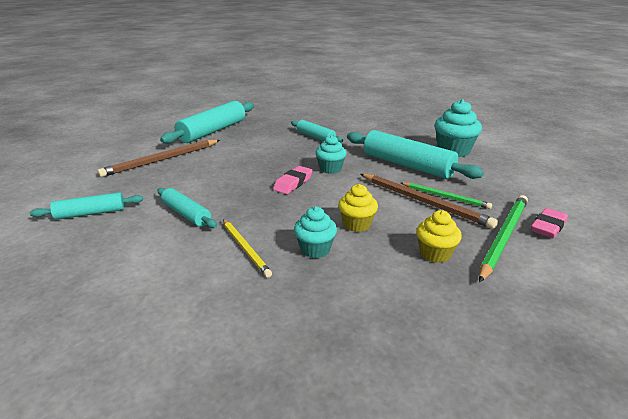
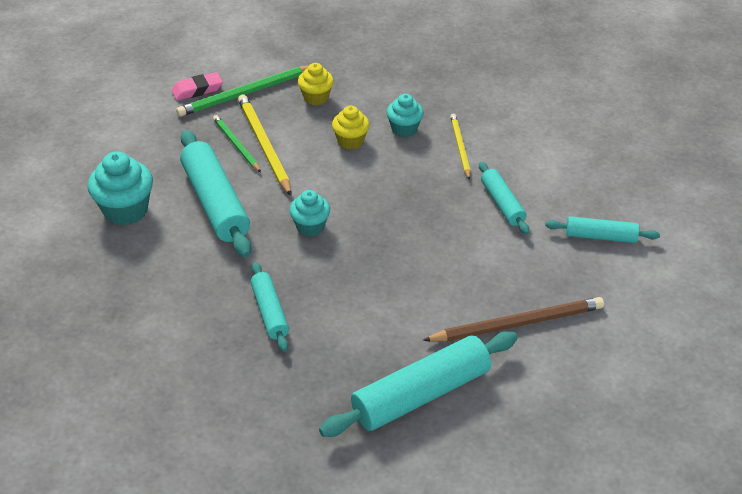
camera: 155 degrees left, 15 degrees up
(293, 183) = (371, 215): pink eraser -> none
(424, 202) = (264, 145): brown pencil -> yellow pencil

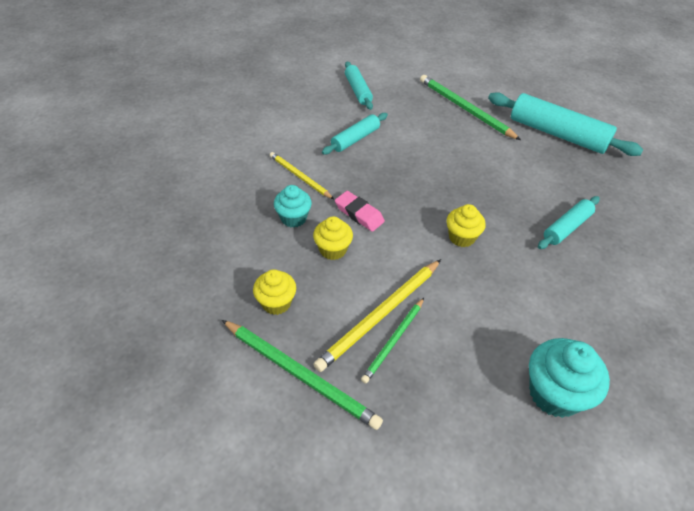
camera: 115 degrees left, 5 degrees up
(197, 90) = (317, 433): pink eraser -> pink eraser (359, 214)
(215, 203) = (485, 318): turquoise rolling pin -> none
(310, 226) = (461, 237): turquoise cupcake -> yellow cupcake
(460, 147) = (300, 177): yellow pencil -> yellow pencil turned 75 degrees clockwise
(518, 323) = (465, 109): brown pencil -> green pencil

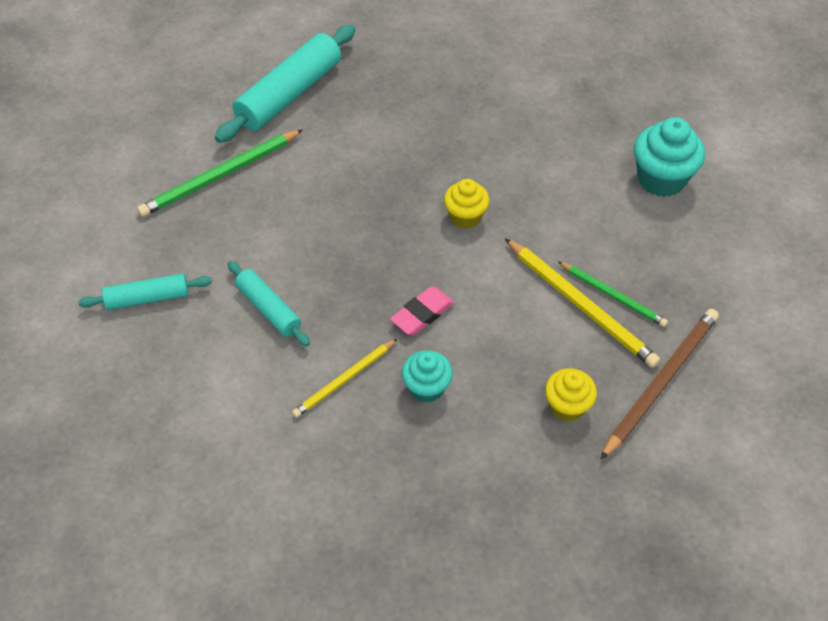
camera: 85 degrees left, 5 degrees up
(300, 374) = (661, 382): green pencil -> brown pencil
(333, 250) = (483, 345): yellow cupcake -> none
(566, 227) = (453, 123): turquoise rolling pin -> none

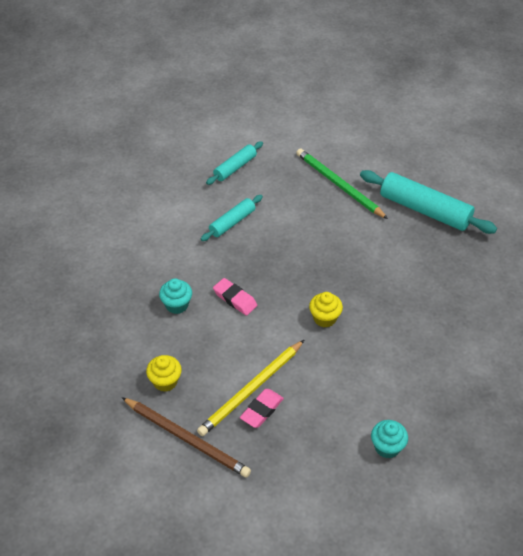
camera: 85 degrees right, 5 degrees down
(148, 298) = (235, 167): turquoise rolling pin -> turquoise rolling pin turned 60 degrees clockwise
(344, 380) = (181, 264): yellow pencil -> none
(613, 296) = (261, 410): green pencil -> pink eraser
(661, 179) = (387, 447): turquoise cupcake -> turquoise cupcake, size x0.63

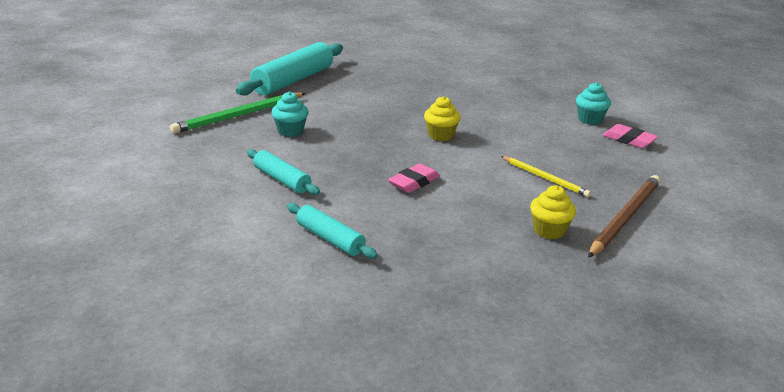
camera: 90 degrees left, 20 degrees down
(177, 305) = (424, 221): turquoise cupcake -> turquoise cupcake (290, 131)
(235, 167) = (176, 174): turquoise rolling pin -> turquoise rolling pin (330, 239)
(251, 390) = (545, 178): yellow pencil -> yellow pencil, size x0.62
(261, 410) = (570, 174): pink eraser -> pink eraser (629, 140)

